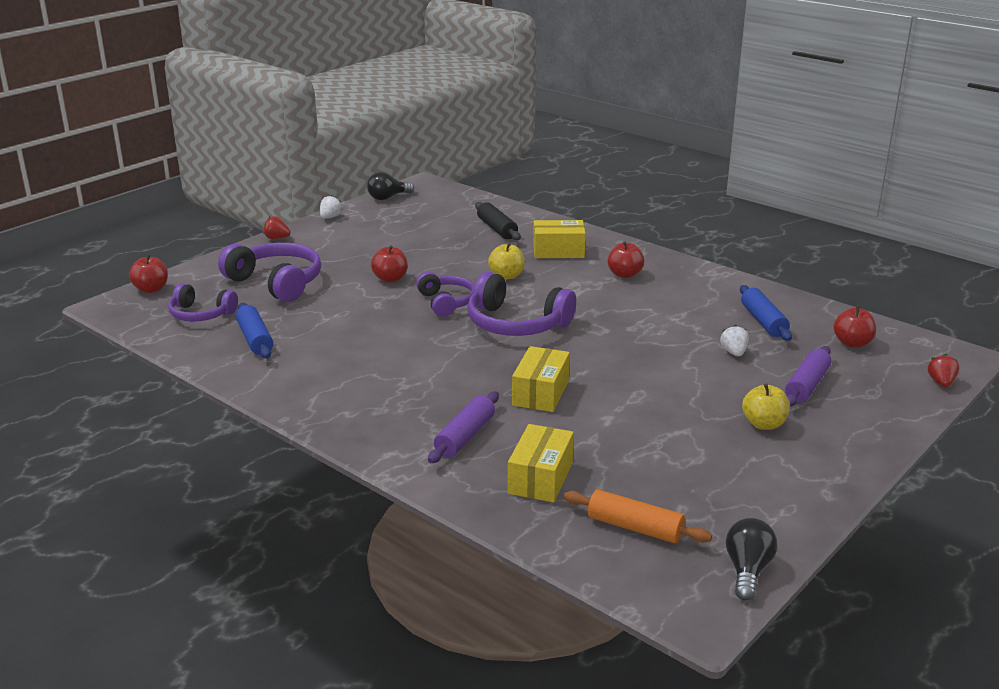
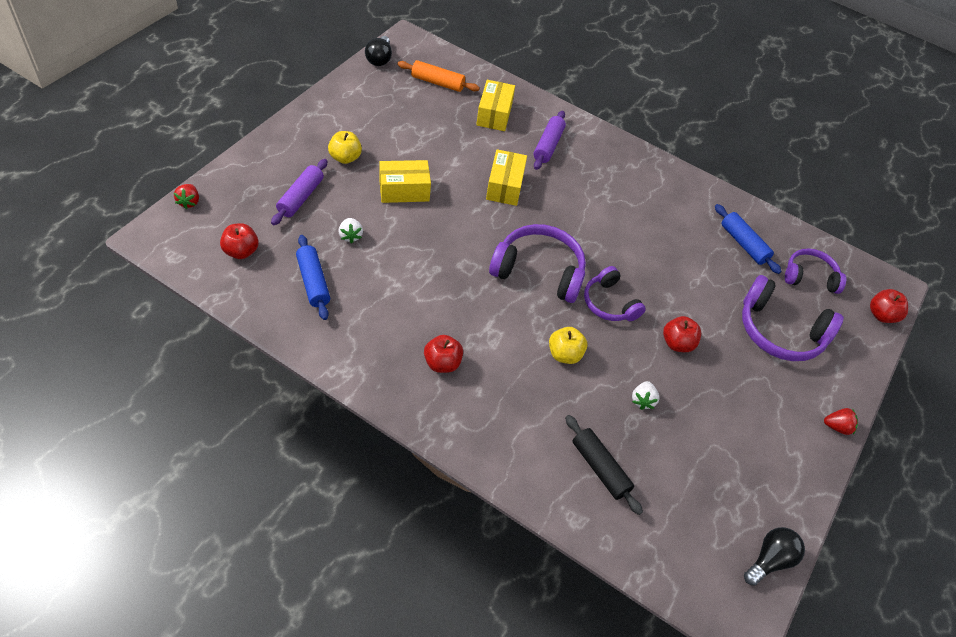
camera: 165 degrees right, 25 degrees up
(330, 217) = (810, 488): white strawberry -> white strawberry (642, 400)
(558, 251) = (518, 413): yellow box -> yellow box (404, 190)

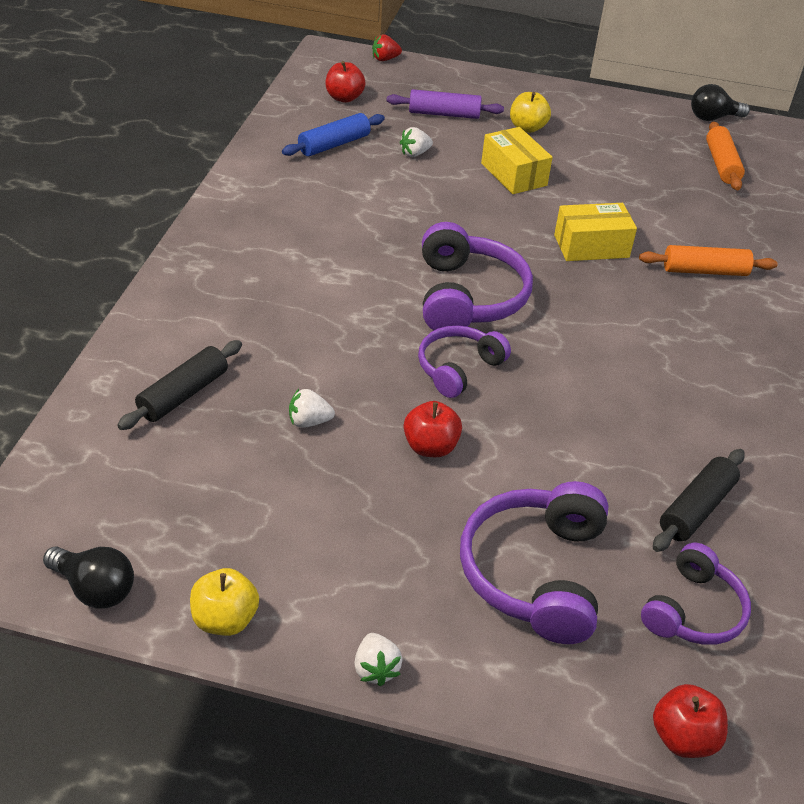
camera: 75 degrees right, 10 degrees down
(442, 363) = (276, 246): red apple -> none
(494, 114) = (714, 217): yellow box -> none
(548, 145) = (704, 271): purple rolling pin -> orange rolling pin
(564, 354) = (345, 339): yellow apple -> yellow apple (225, 619)
(743, 244) = (696, 508): blue rolling pin -> black rolling pin
(809, 277) = (693, 610): purple headphones -> purple headphones turned 45 degrees clockwise
(837, 427) = (376, 669): red strawberry -> white strawberry

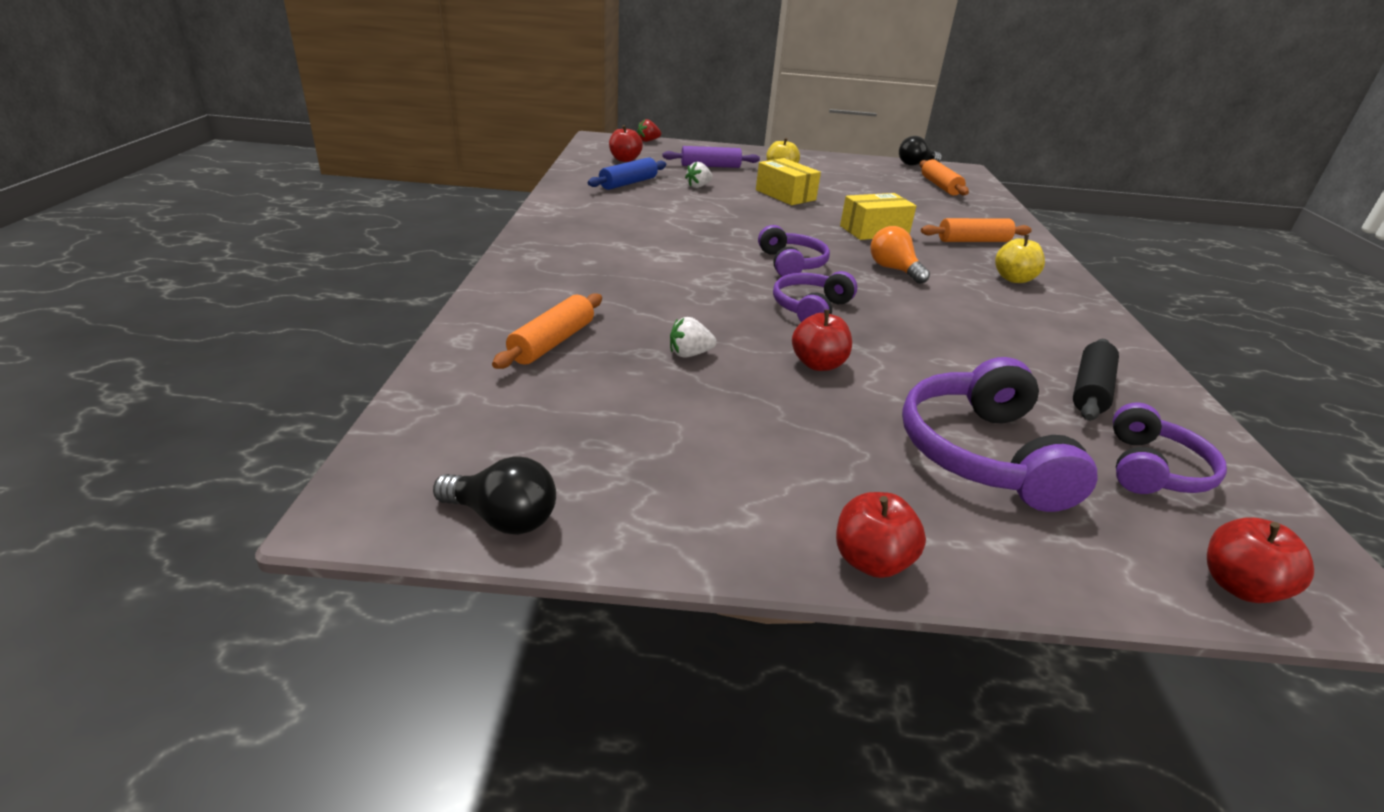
camera: 10 degrees left, 10 degrees down
(183, 394) = (552, 342): black rolling pin -> orange rolling pin
(225, 619) = (673, 532): yellow apple -> yellow apple (1013, 279)
(376, 669) = (871, 561): white strawberry -> red apple
(467, 297) = (791, 264): purple headphones -> purple headphones, size x0.63
(581, 314) = (894, 269): none -> orange light bulb

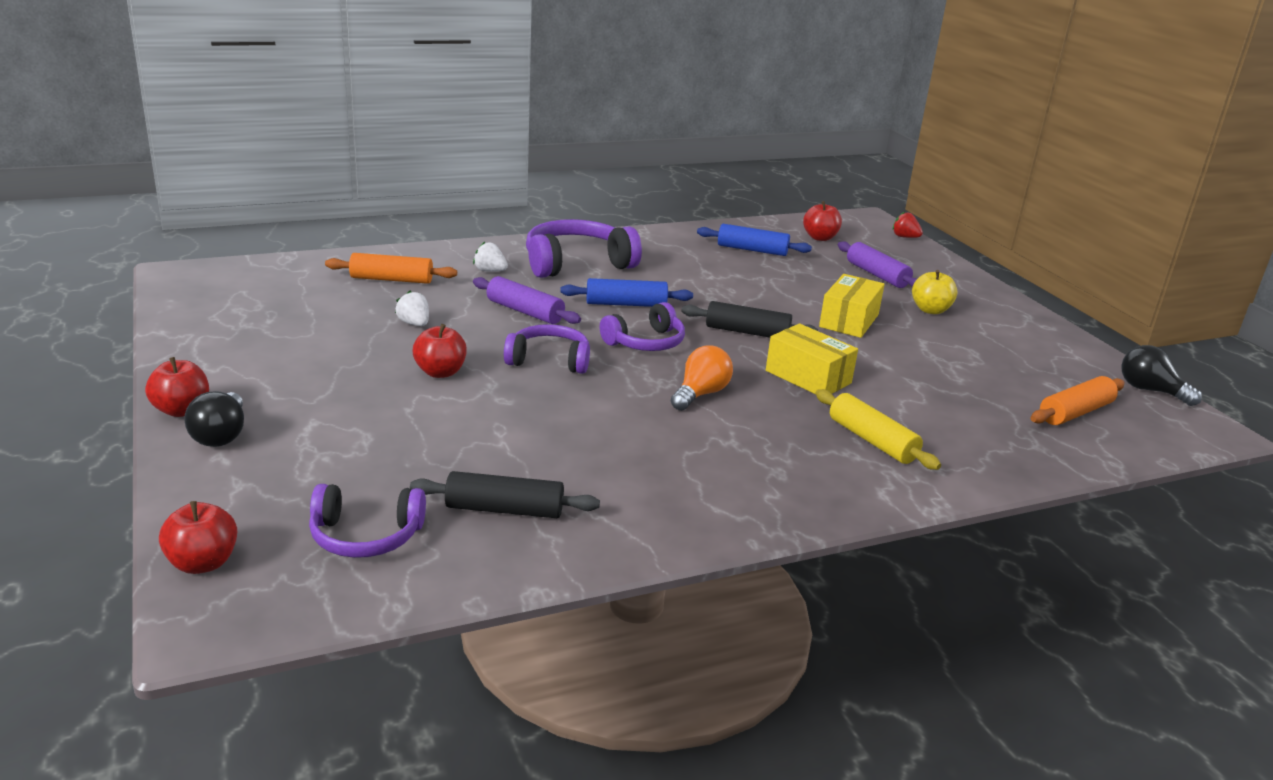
camera: 65 degrees right, 5 degrees down
(503, 518) = (183, 304): black light bulb -> black light bulb (221, 435)
(695, 294) = (524, 311): none -> purple rolling pin
(698, 186) = (799, 278): white strawberry -> white strawberry (490, 271)
(707, 251) = (626, 304): none -> blue rolling pin
(789, 227) = (747, 332): none -> black rolling pin
(973, 241) = (872, 440): orange rolling pin -> yellow rolling pin
(982, 453) = (340, 449): purple headphones -> purple headphones (577, 263)
(1013, 279) = (770, 468): yellow apple -> none

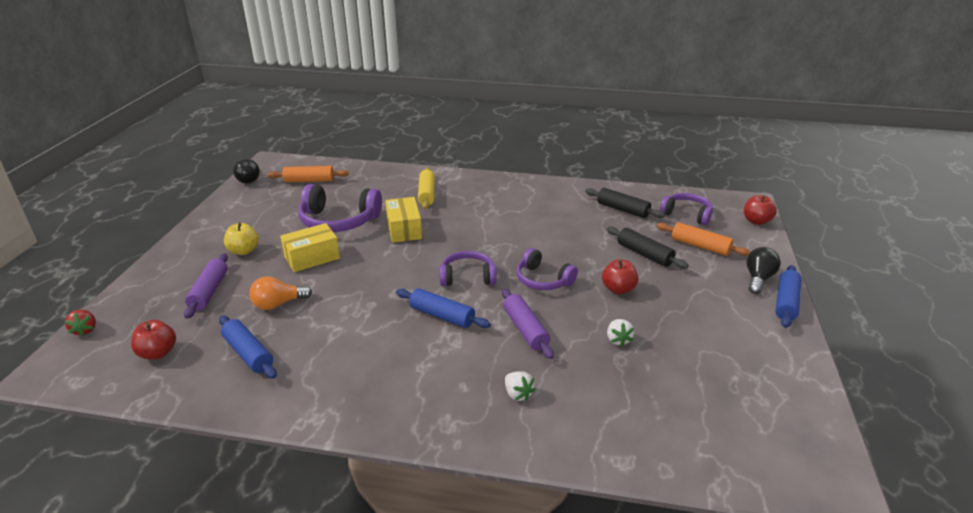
camera: 145 degrees left, 5 degrees up
(182, 410) = (786, 302): red apple -> blue rolling pin
(391, 279) = (617, 407): orange rolling pin -> orange rolling pin (700, 246)
(577, 263) = (429, 381): purple headphones -> purple headphones (339, 221)
(700, 394) = (477, 235): orange light bulb -> orange light bulb (278, 304)
(747, 332) = (391, 267): black rolling pin -> black rolling pin (644, 254)

